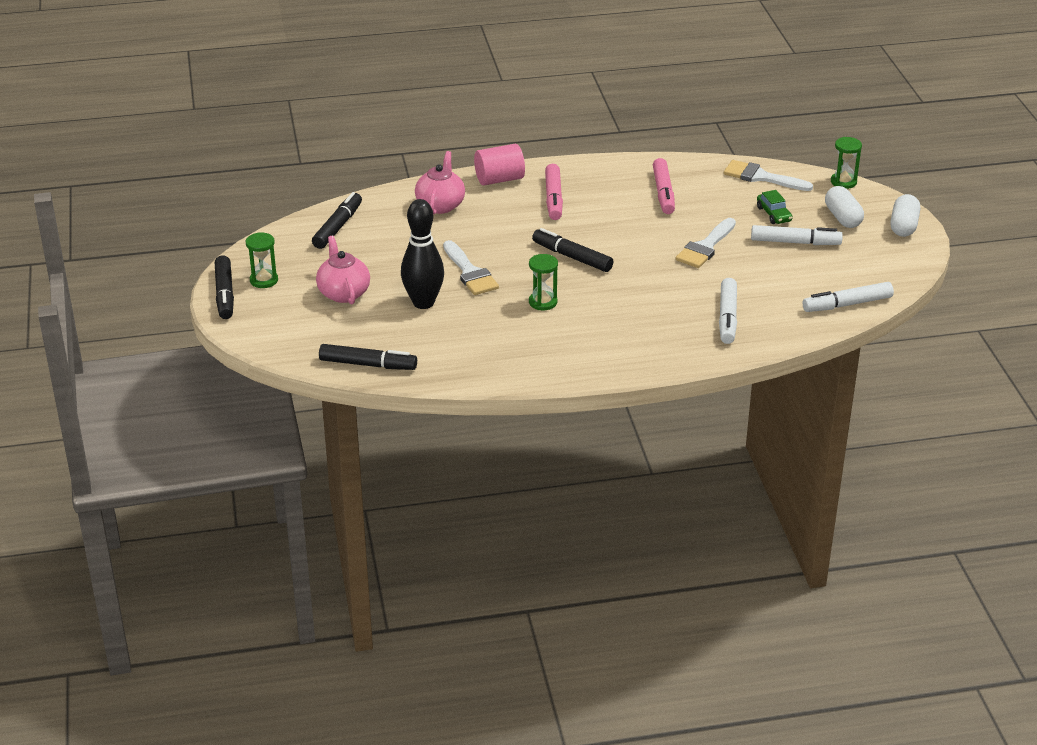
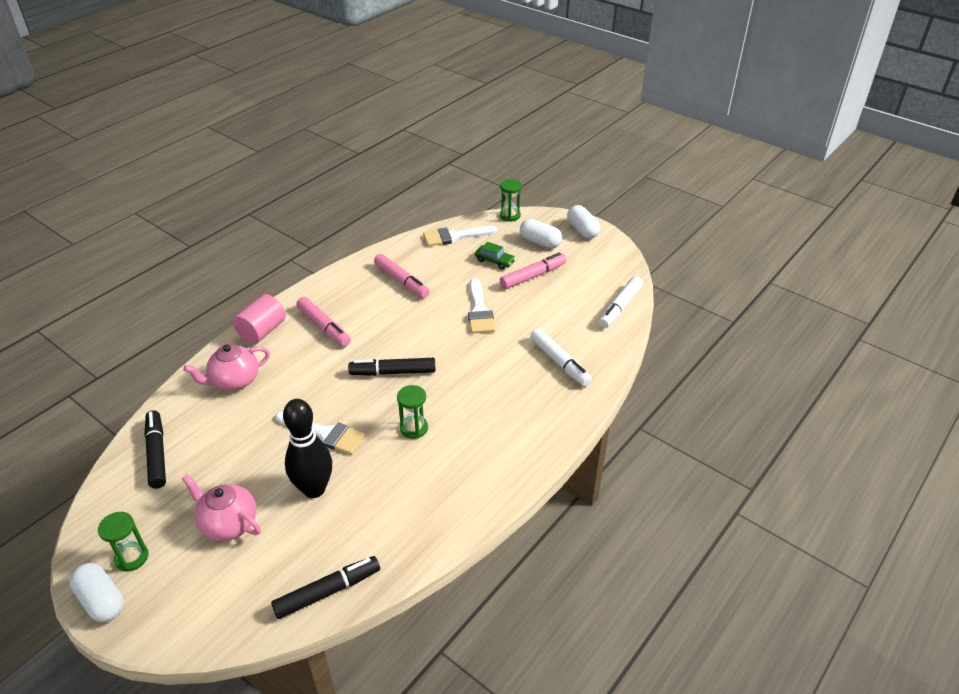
camera: 40 degrees left, 5 degrees up
(224, 294) = (101, 600): black marker -> white capsule
(440, 205) = (234, 381): pink teapot -> pink teapot turned 90 degrees counterclockwise
(795, 242) = (533, 276): white marker -> pink marker

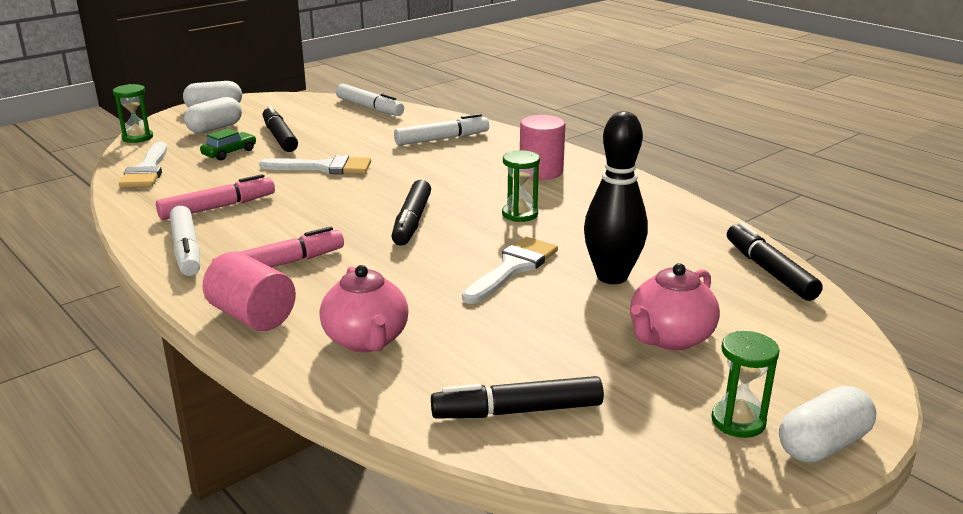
camera: 80 degrees left, 15 degrees down
(340, 286) = (186, 250): none -> white marker
(503, 433) = (541, 171): none -> pink cylinder
(533, 276) = (280, 137): pink marker -> black marker

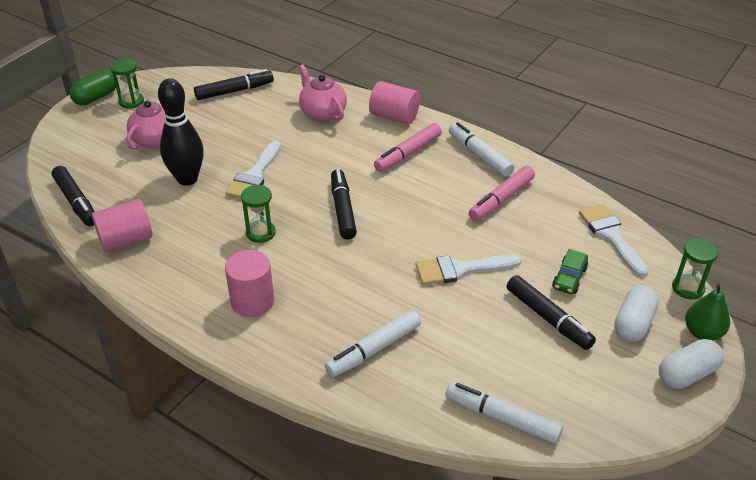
camera: 165 degrees right, 15 degrees up
(169, 120) = (702, 333): none -> green pear
(685, 227) = (126, 240): none -> pink cylinder
(823, 445) = (96, 97): white capsule -> green capsule

